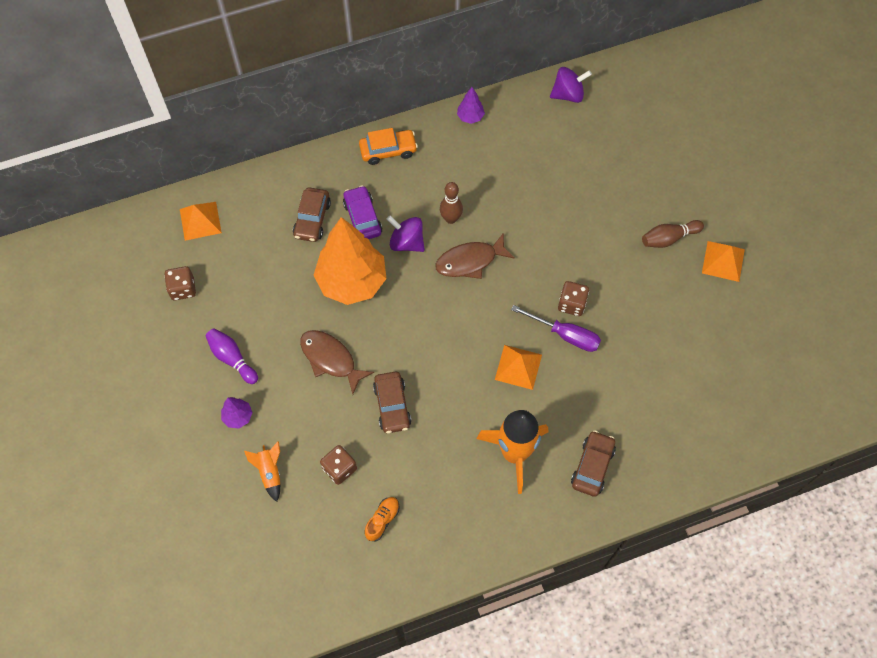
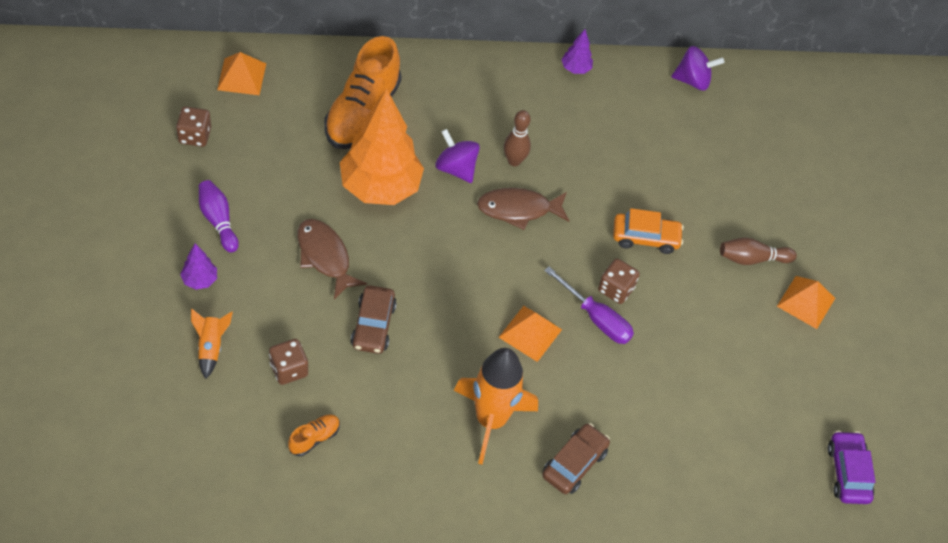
camera: 10 degrees right, 10 degrees down
(312, 219) = (362, 113): brown car -> orange shoe
(362, 218) = (417, 129): purple car -> purple car (848, 473)
(388, 150) = (472, 73): orange car -> orange car (645, 238)

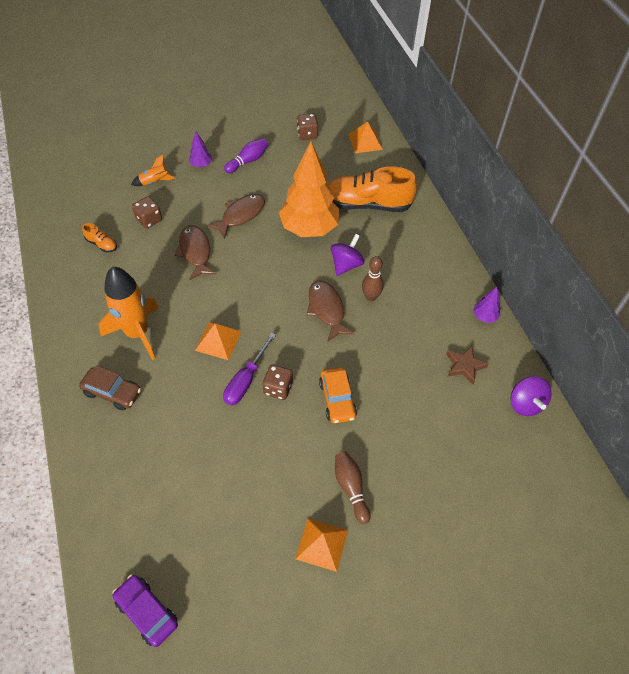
camera: 80 degrees right, 0 degrees up
(373, 325) = (195, 252): brown car -> brown fish
(634, 111) = (464, 366): none -> brown star
(848, 473) = (147, 612): purple car -> purple car turned 120 degrees counterclockwise

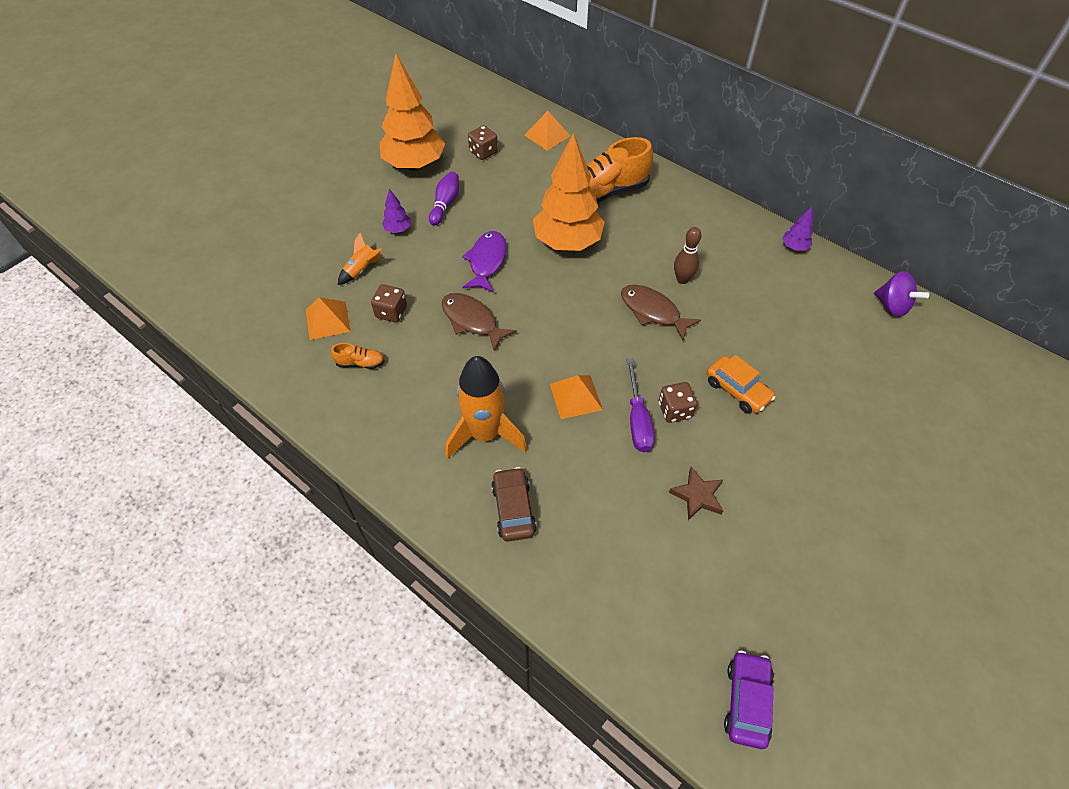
camera: 30 degrees left, 0 degrees up
(112, 392) = (513, 509): brown car -> brown car turned 90 degrees counterclockwise
(147, 612) = (747, 701): purple car -> purple car turned 90 degrees clockwise
(241, 215) = (486, 261): brown fish -> purple fish
(251, 123) = (414, 165): none -> orange tree
(321, 544) = (842, 530): orange pyramid -> orange pyramid (327, 320)
(346, 265) = (633, 260): purple spinning top -> none
(351, 488) = (821, 464): brown bowling pin -> none
(464, 366) = (816, 299): brown star -> brown star (697, 496)

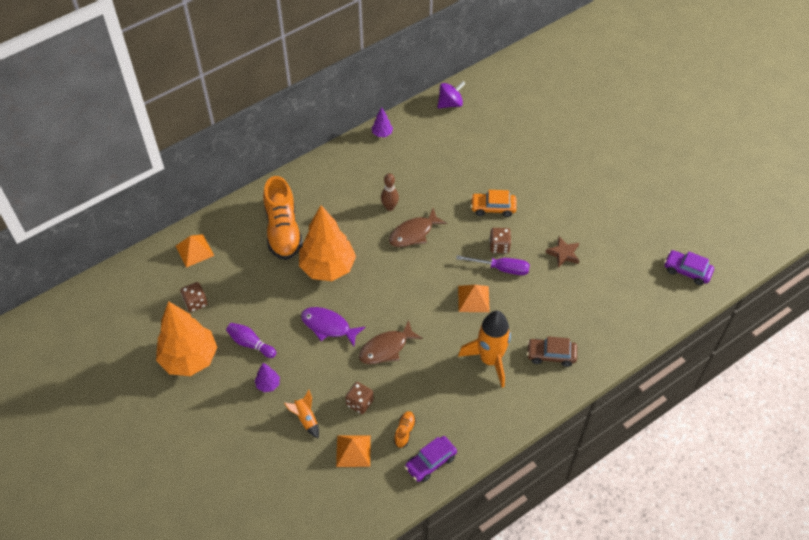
camera: 75 degrees left, 0 degrees up
(322, 398) = (430, 462): none -> purple car
(737, 390) = (493, 208): orange car -> orange car turned 150 degrees counterclockwise

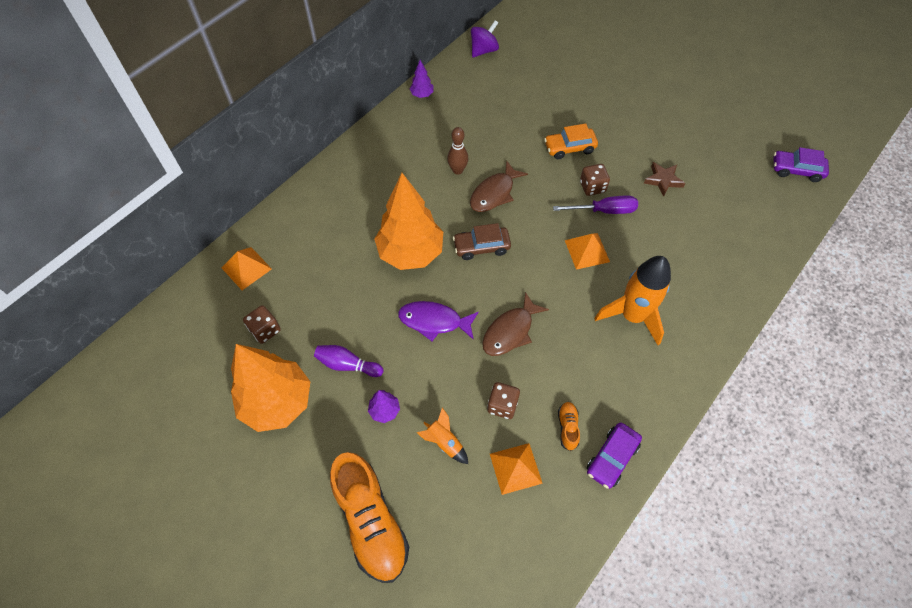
camera: 15 degrees left, 5 degrees up
(283, 230) = (345, 222): orange shoe -> orange shoe (371, 522)
(551, 355) = (696, 294): brown car -> brown car (481, 247)

